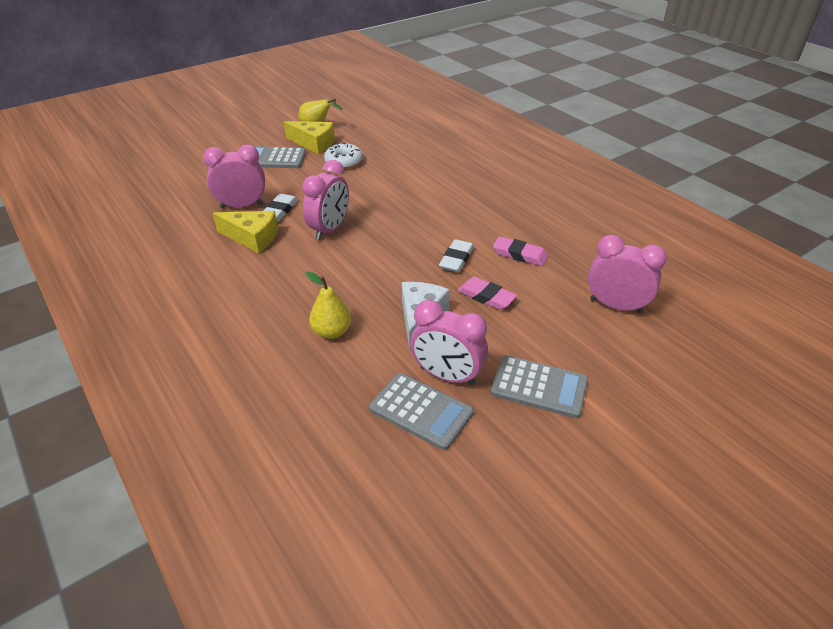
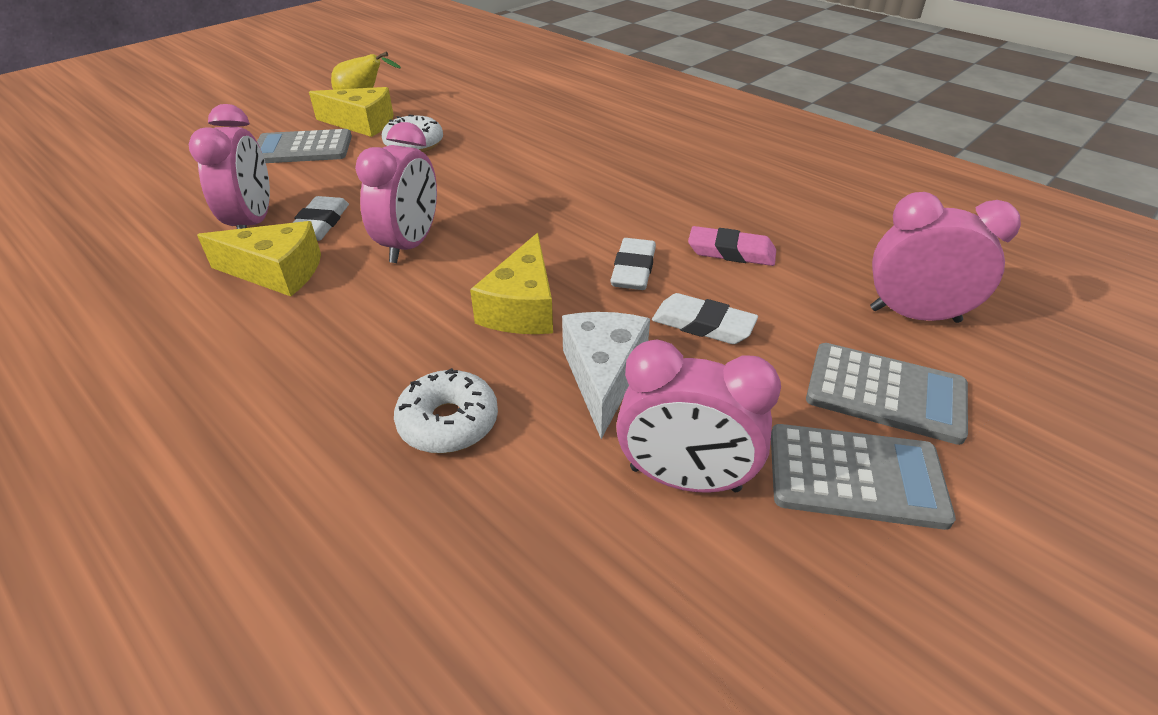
camera: 10 degrees left, 0 degrees up
(242, 206) = (253, 223): pink clock -> pink clock turned 105 degrees clockwise
(331, 332) = (448, 422): yellow pear -> white donut
(385, 274) = (522, 307): none -> yellow cheese
(421, 411) = (658, 561): grey calculator -> grey calculator (885, 393)
(486, 296) = (703, 324): pink eraser -> white eraser

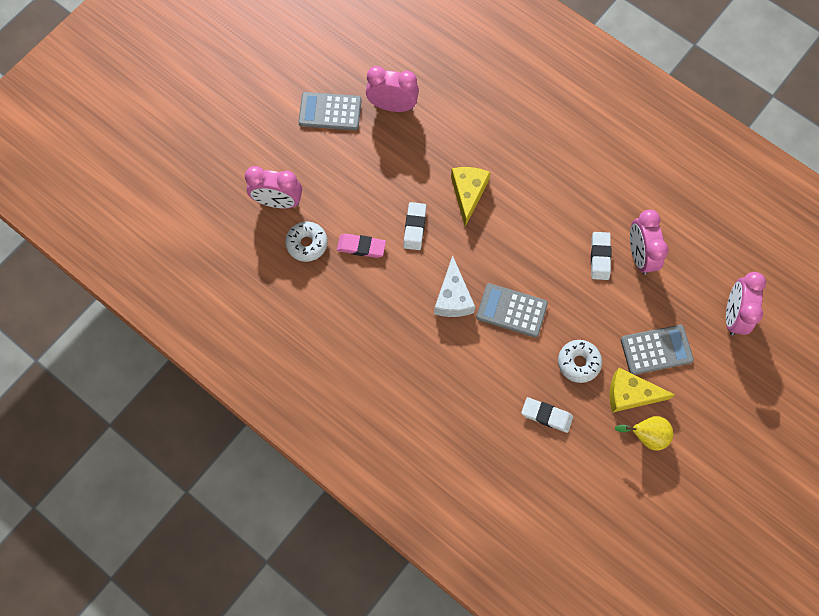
camera: 175 degrees right, 30 degrees up
(277, 272) = (602, 211): yellow cheese -> none
(410, 245) = (540, 240): pink clock -> pink clock (733, 315)
(448, 422) = (485, 124): white donut -> white donut (307, 244)
(603, 376) = (425, 152): white cheese -> white cheese (453, 297)
(703, 324) = (380, 188): white eraser -> white eraser (546, 415)
(885, 393) = (307, 152): grey calculator -> grey calculator (511, 310)

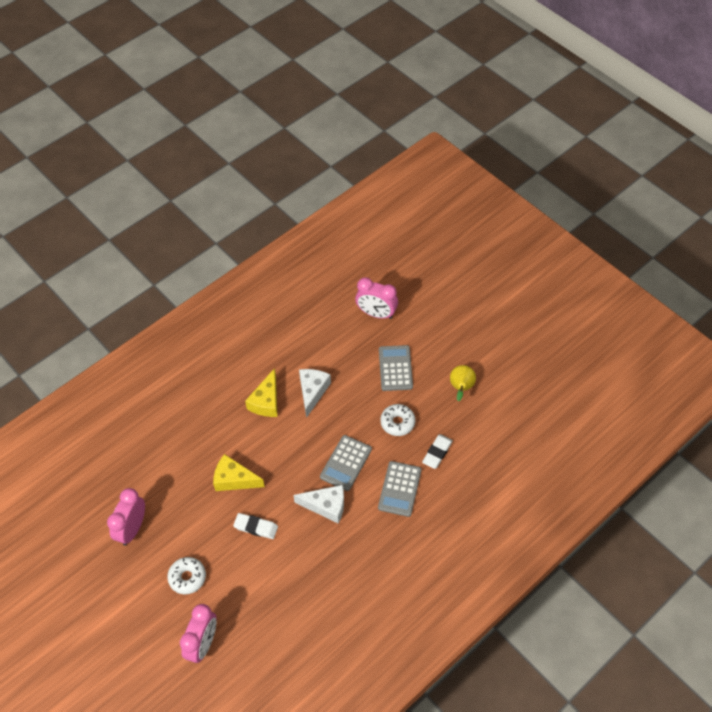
camera: 80 degrees left, 15 degrees down
(307, 244) = (251, 622): white donut -> white donut (187, 577)
(330, 111) = (122, 585): grey calculator -> grey calculator (399, 489)
(361, 247) = (264, 574): pink eraser -> none
(600, 257) = (312, 392): white eraser -> white cheese
(630, 394) = (428, 392): yellow cheese -> yellow cheese (266, 401)
(639, 255) = (316, 364): pink clock -> none

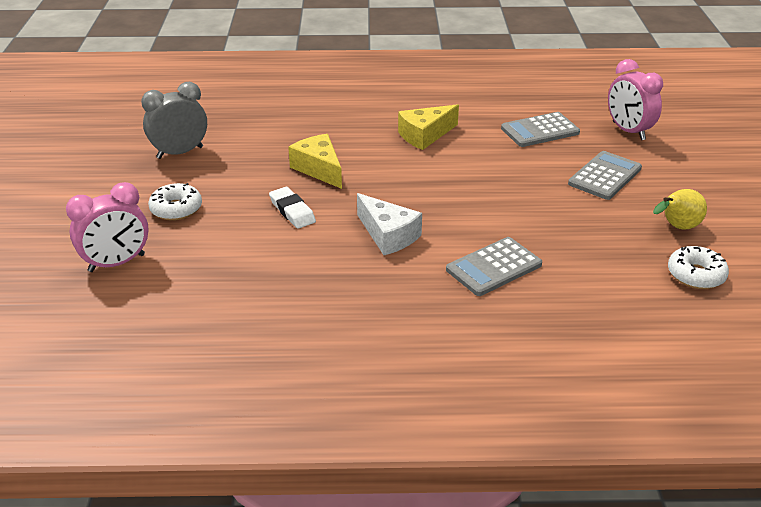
camera: 40 degrees right, 20 degrees down
(132, 529) = (180, 152): pink clock -> grey clock
(312, 392) = (483, 150): white cheese -> none
(345, 463) = (454, 215): grey calculator -> grey calculator (540, 130)
(397, 422) = (557, 216): white donut -> white donut (696, 275)
(437, 453) = (580, 263): white eraser -> none

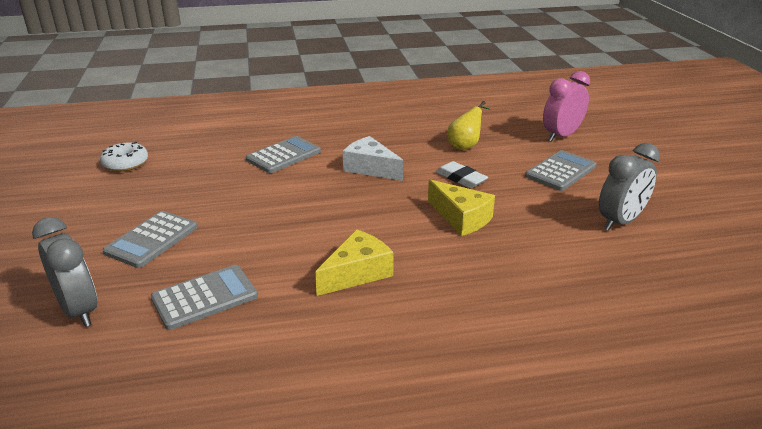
camera: 170 degrees right, 5 degrees down
(176, 209) = (560, 171): white donut -> grey calculator
(628, 131) = (79, 310): pink clock -> grey clock
(676, 227) = (112, 196): yellow pear -> yellow pear (465, 145)

